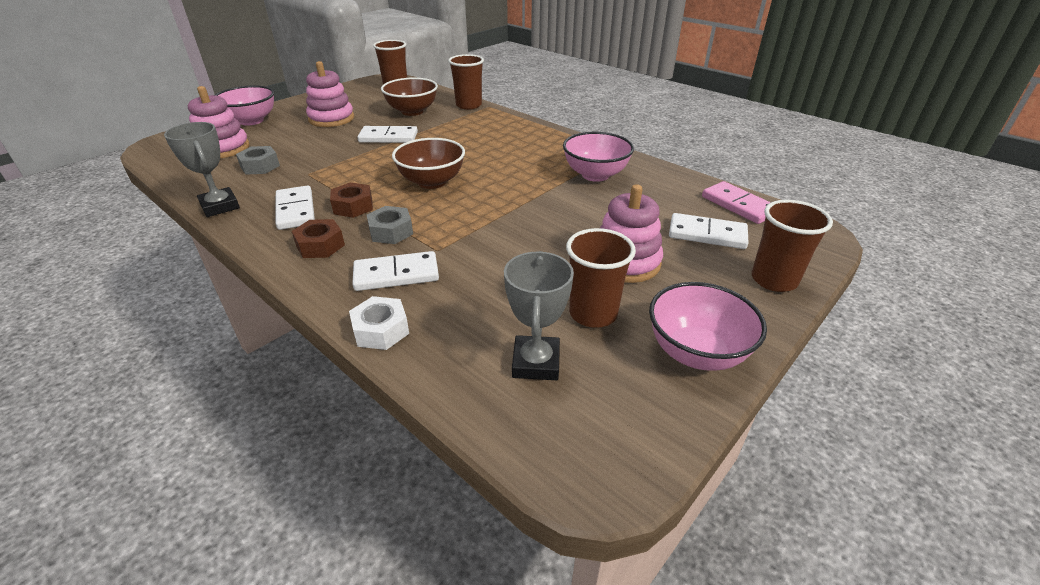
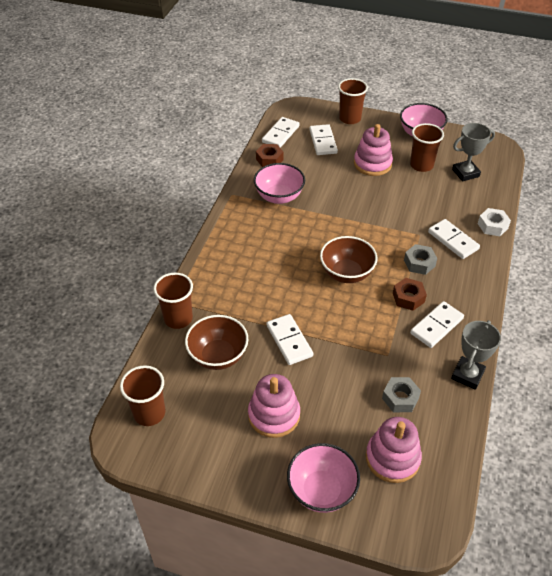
camera: 115 degrees left, 10 degrees up
(320, 245) = (458, 287): brown nut -> brown nut (269, 159)
(738, 205) = (280, 134): pink domino -> white domino

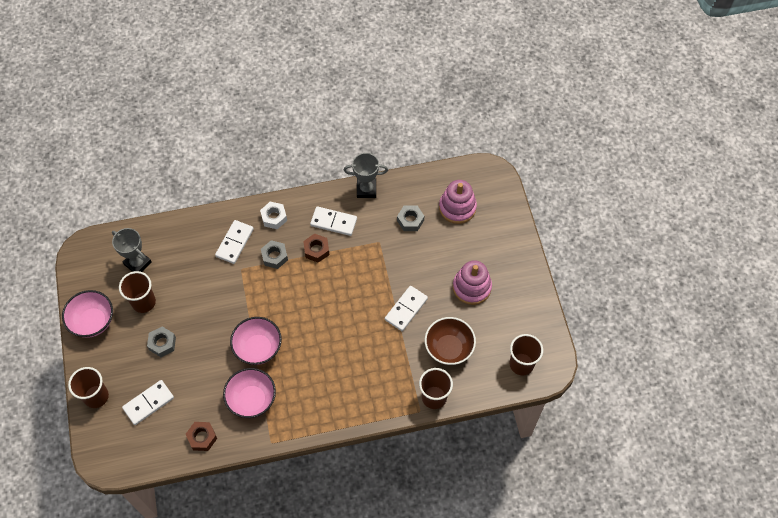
camera: 120 degrees left, 15 degrees up
(280, 134) = (156, 449): white domino -> none
(321, 490) = (504, 235): pink bowl -> pink bowl (258, 348)
(346, 273) = (316, 302): brown bowl -> none
(372, 164) = (162, 343): pink stacking toy -> grey nut
(492, 226) = (200, 221): white nut -> white nut (274, 217)

